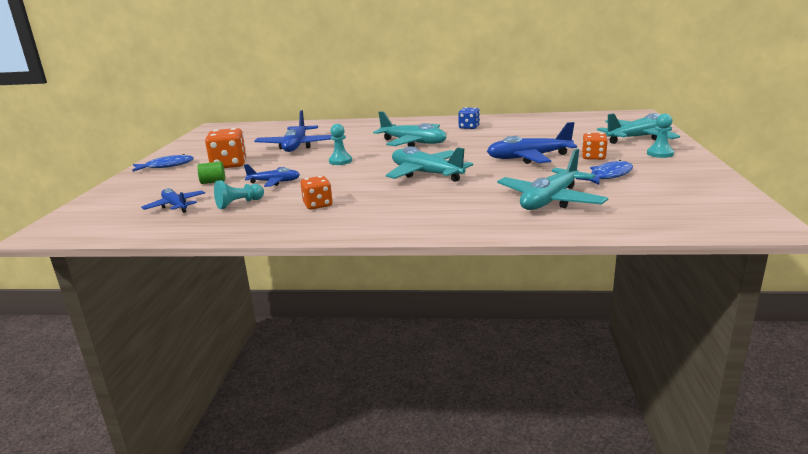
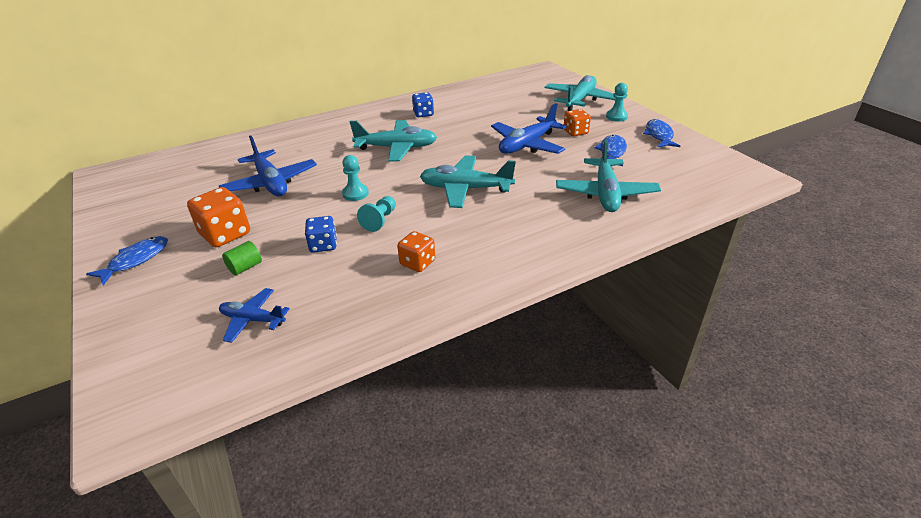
camera: 35 degrees left, 15 degrees up
(239, 204) = (328, 290): turquoise pawn -> turquoise pawn (380, 220)
(274, 182) = (323, 245): blue plane -> blue dice
(687, 173) = (659, 135): none -> blue fish

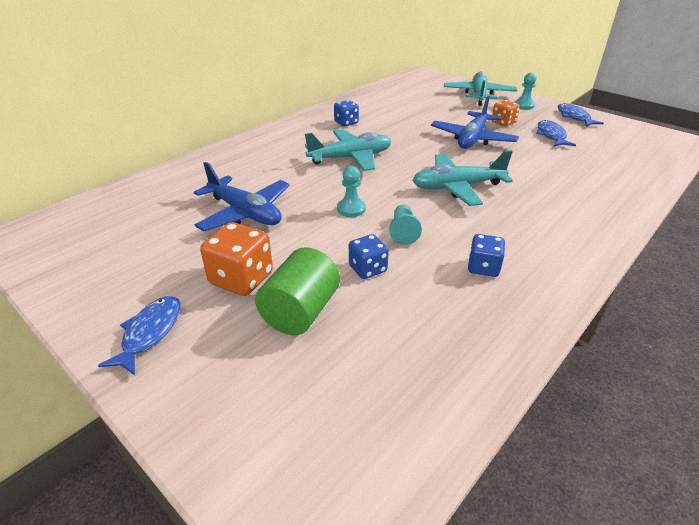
camera: 20 degrees left, 0 degrees up
(245, 267) = (300, 312): green cylinder -> green cylinder, size x1.93
(253, 320) = (366, 371): blue plane -> none
(417, 263) = (483, 267): orange dice -> blue dice
(605, 193) = (584, 172): turquoise plane -> none

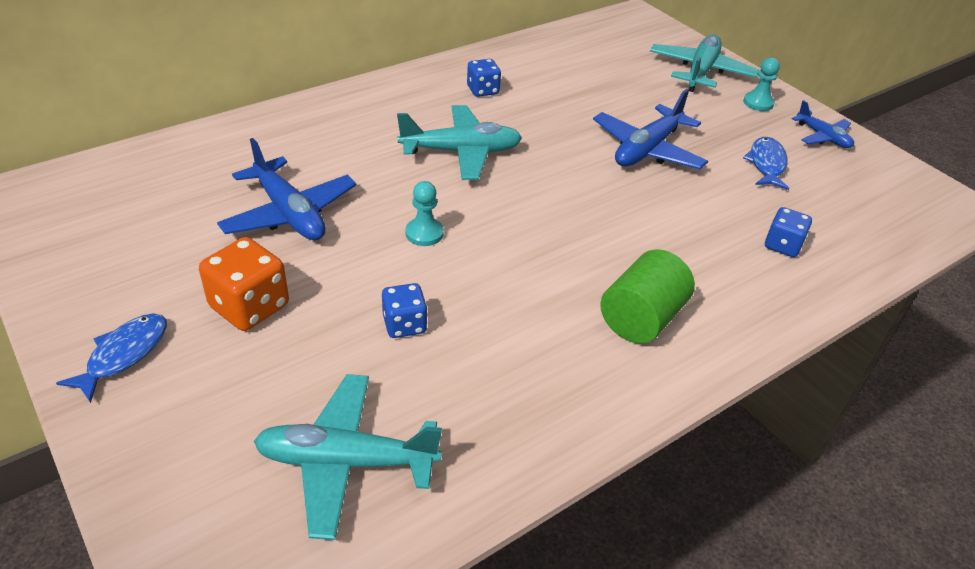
camera: 10 degrees right, 5 degrees up
(300, 312) = (299, 365): green cylinder -> green cylinder (641, 318)
(403, 232) = (474, 281): turquoise pawn -> none
(457, 187) = (582, 226): turquoise plane -> turquoise plane (346, 462)
(483, 267) = (549, 353): blue dice -> blue dice (782, 245)
(503, 122) = (709, 128): orange dice -> none
(574, 117) = (822, 137): blue fish -> blue plane

